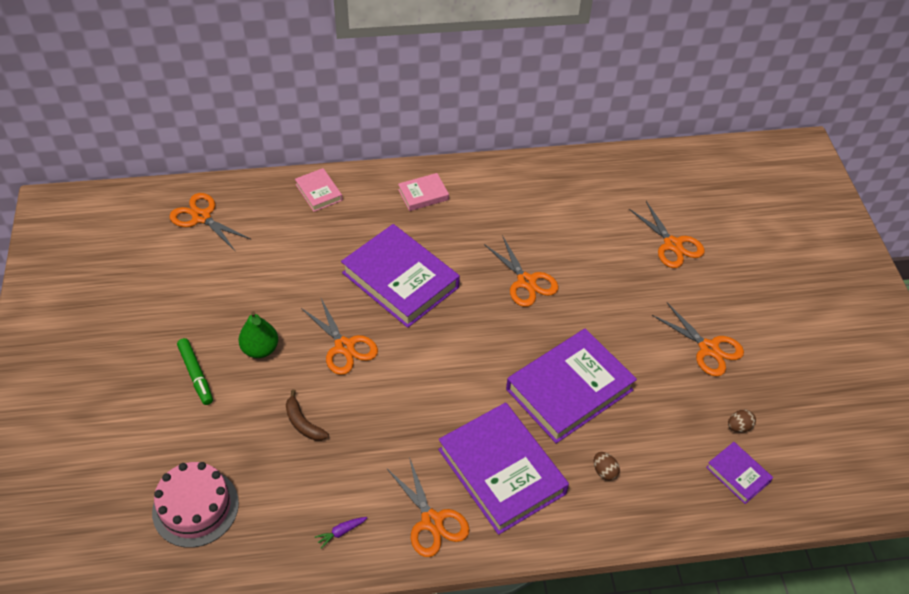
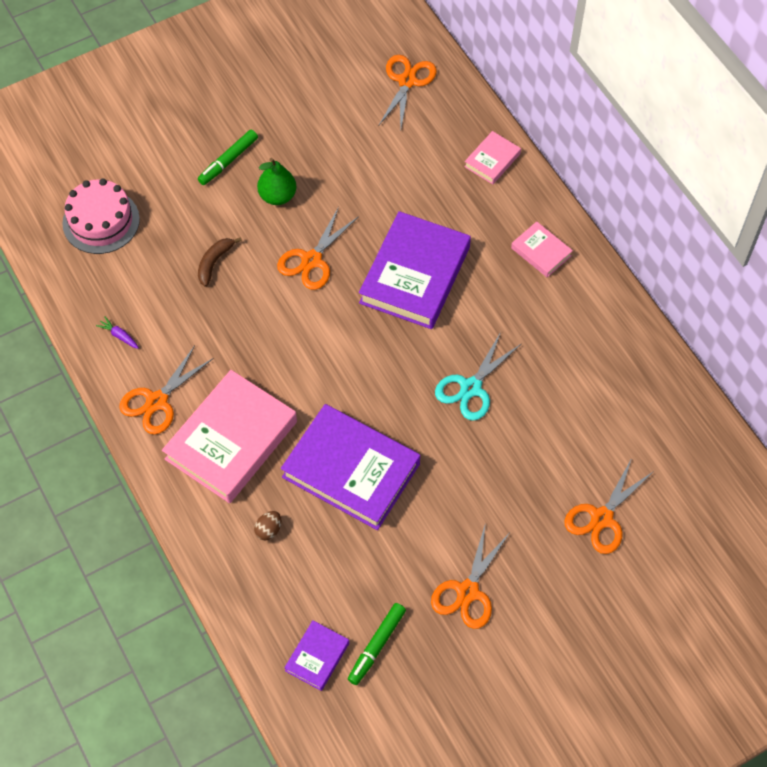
camera: 70 degrees right, 10 degrees up
(501, 471) = (231, 440): purple book -> pink book
(526, 282) = (471, 388): orange scissors -> turquoise scissors
(739, 427) = (377, 645): brown egg -> green marker

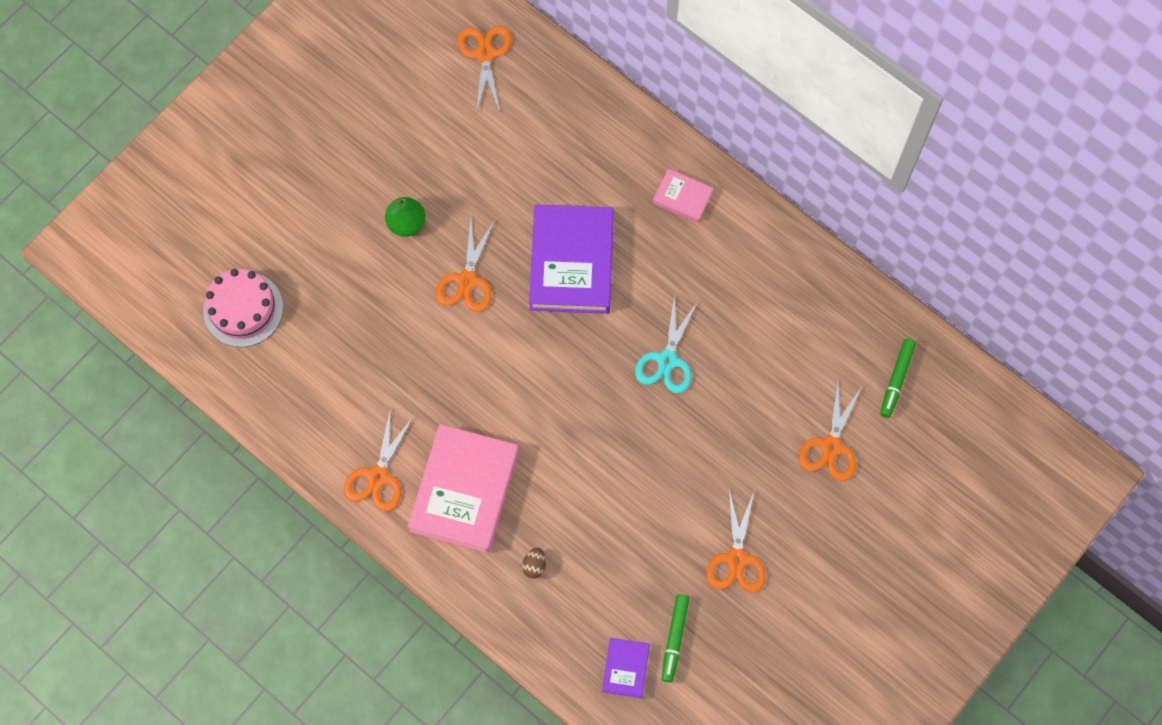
camera: 20 degrees left, 10 degrees up
(119, 336) = (313, 423): purple carrot -> none
(214, 262) = (373, 315): brown banana -> none
(229, 161) = (342, 201): green marker -> green marker (896, 379)
(351, 470) = (587, 481): purple book -> none
(492, 160) = (600, 114): pink book -> none

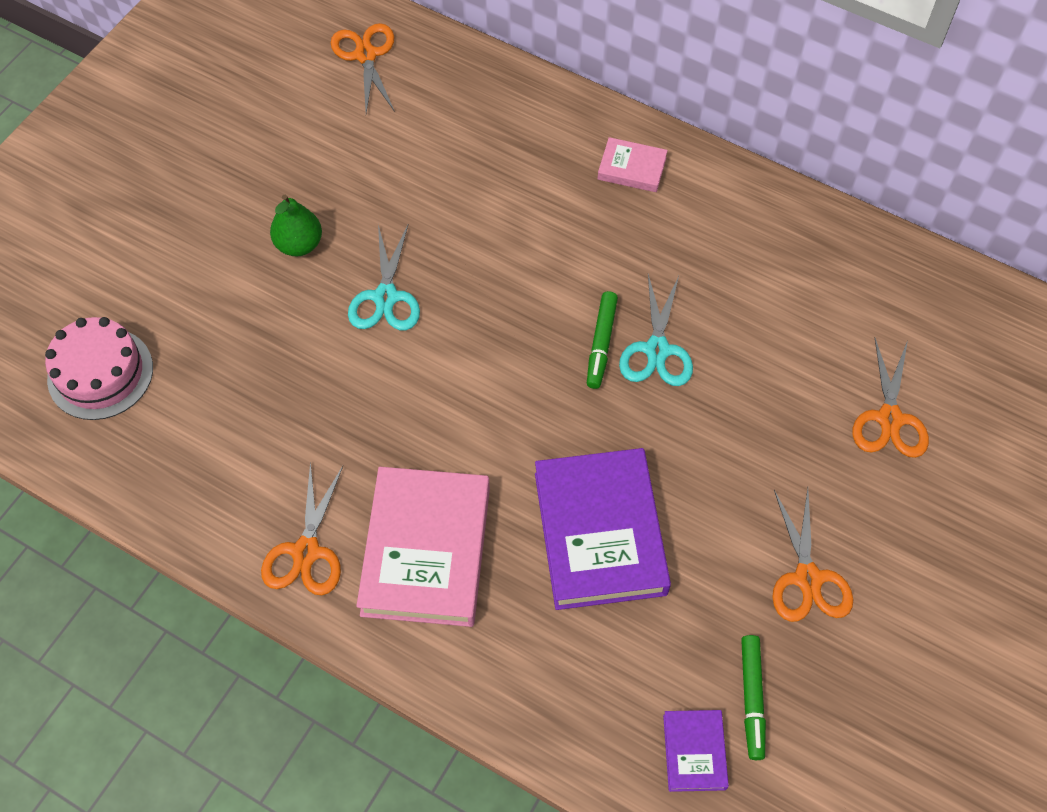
camera: 10 degrees left, 10 degrees down
(467, 280) = (385, 297): orange scissors -> turquoise scissors
(534, 565) = (539, 632): brown egg -> none
(571, 262) = (513, 258): purple book -> purple book (599, 533)
(896, 379) = (946, 328): green marker -> green marker (601, 343)

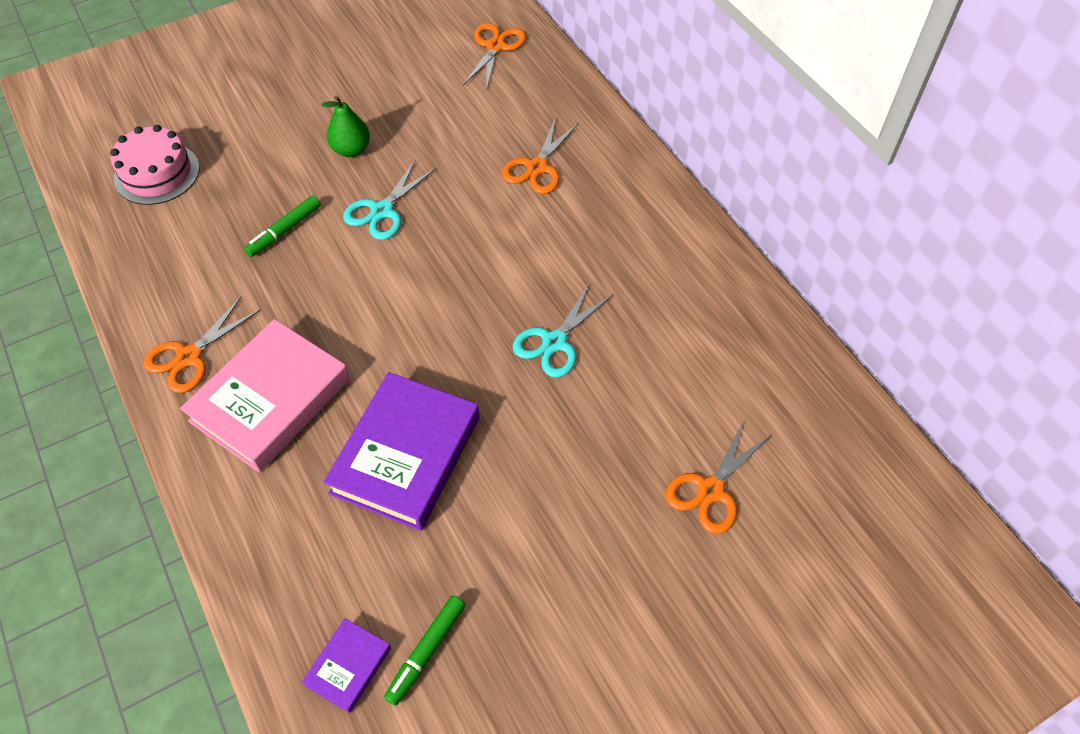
camera: 30 degrees right, 5 degrees down
(601, 343) = (515, 316): green marker -> green marker (285, 230)
(632, 168) = (635, 203): pink book -> none
(807, 578) = (545, 581): orange scissors -> orange scissors (537, 167)

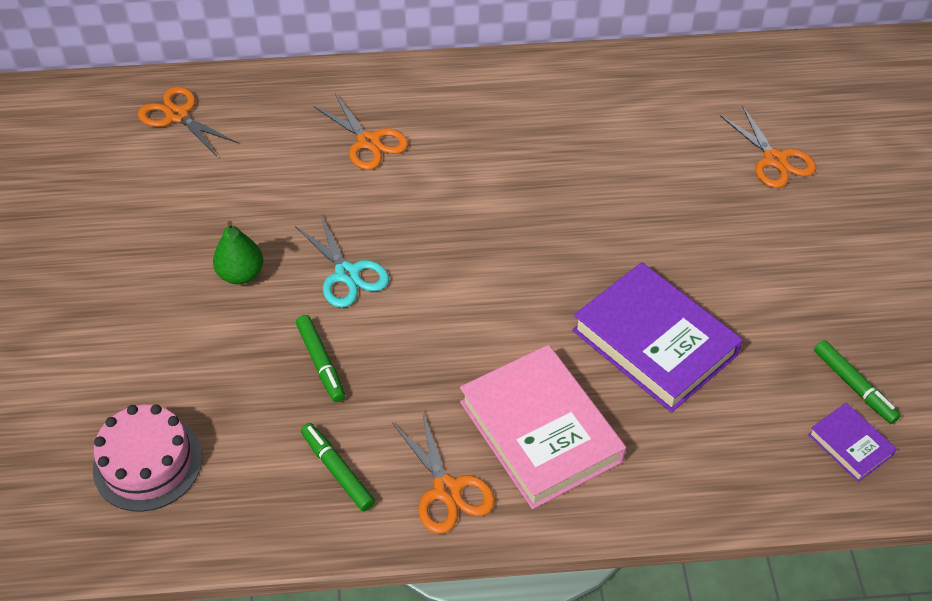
camera: 65 degrees left, 5 degrees down
(184, 281) = (338, 471): none -> green marker
(554, 342) = (583, 201): turquoise scissors -> none

